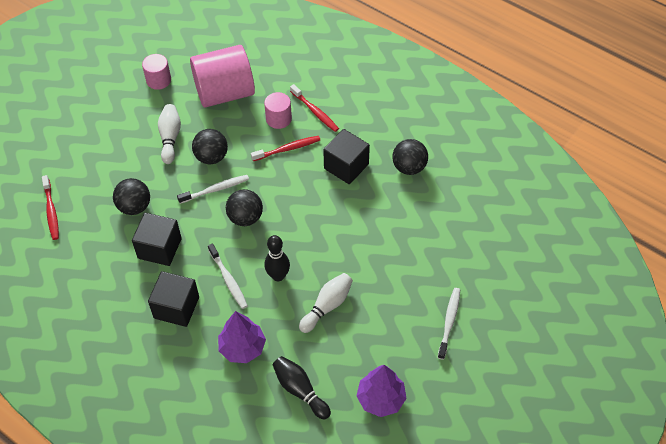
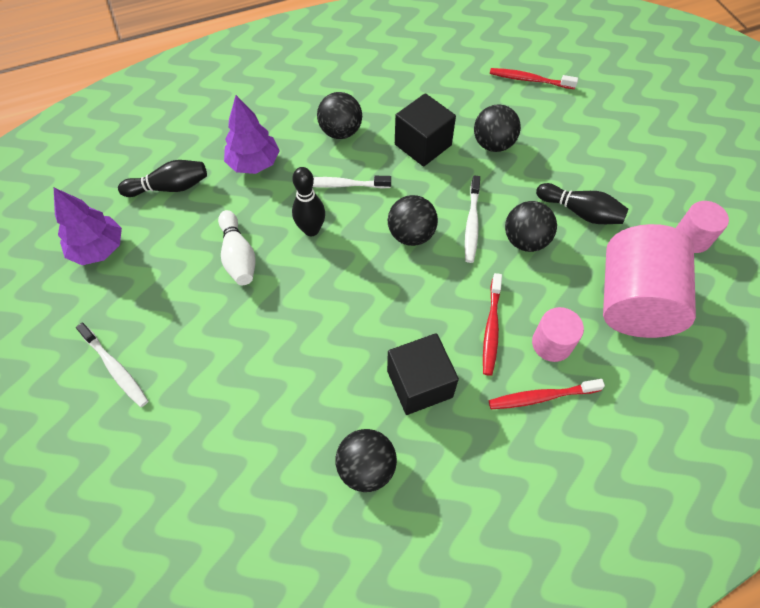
camera: 120 degrees right, 5 degrees up
(170, 138) = (580, 212): white bowling pin -> black bowling pin
(176, 307) = (341, 132): black cube -> black ball

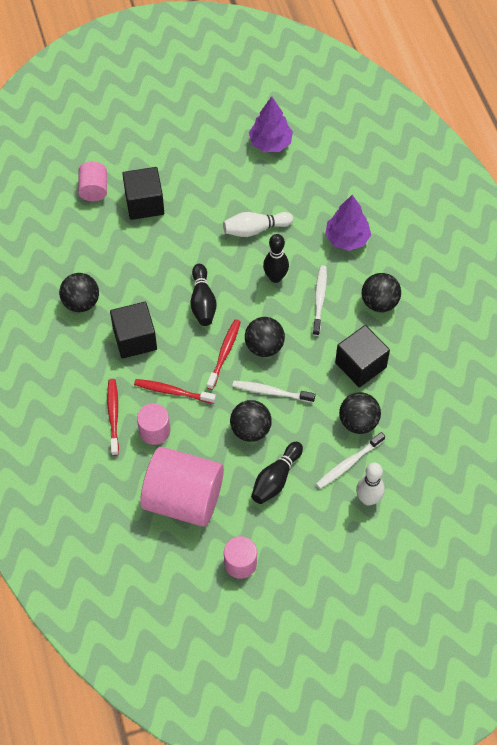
camera: 95 degrees right, 0 degrees up
(115, 368) = (172, 162): white toothbrush -> white toothbrush (348, 464)
(157, 478) = (94, 189): none -> pink cylinder
(170, 187) = (325, 183): black bowling pin -> black bowling pin (202, 302)
(188, 398) = (144, 203): none -> black cube
(529, 80) = (441, 468): red toothbrush -> red toothbrush (224, 353)
(580, 133) = (368, 499): none -> white bowling pin

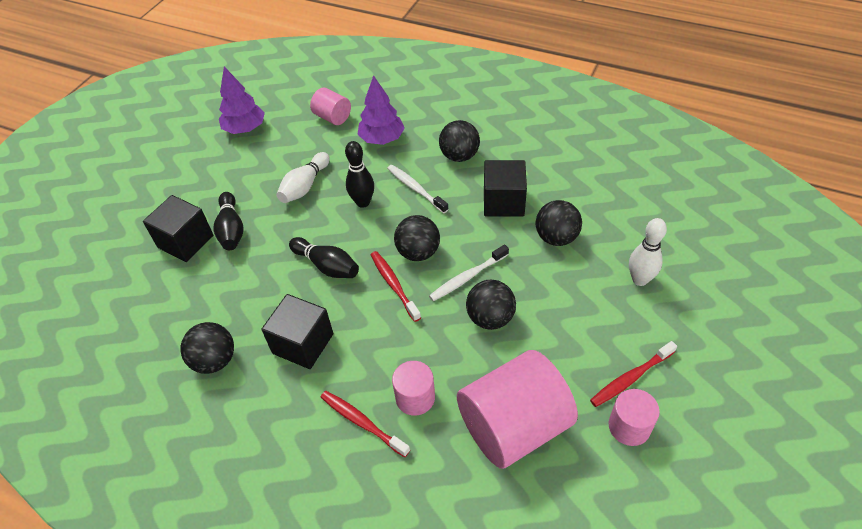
camera: 45 degrees left, 10 degrees down
(94, 189) = (123, 268): pink cylinder -> pink cylinder (332, 117)
(172, 391) = (389, 352): red toothbrush -> red toothbrush (631, 378)
(276, 479) = (559, 333): black bowling pin -> black bowling pin (231, 229)
(348, 464) = (591, 270): white toothbrush -> none

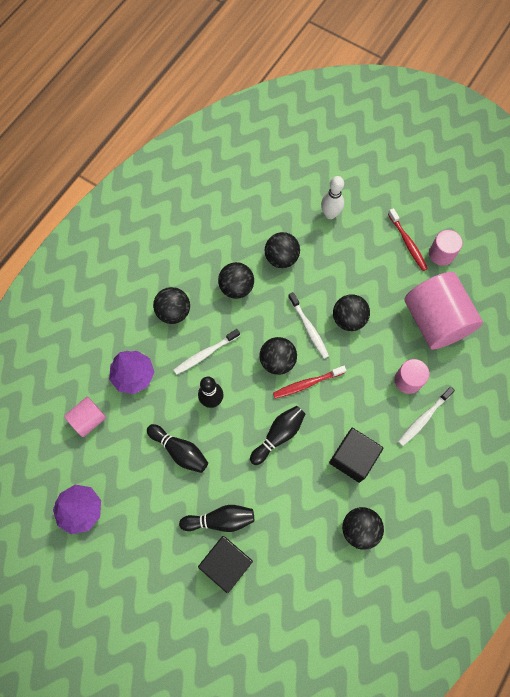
camera: 85 degrees left, 20 degrees up
(305, 186) = (180, 450): white bowling pin -> black bowling pin
(362, 422) = (424, 418): red toothbrush -> white toothbrush
(503, 202) = (236, 287): black cube -> black ball

